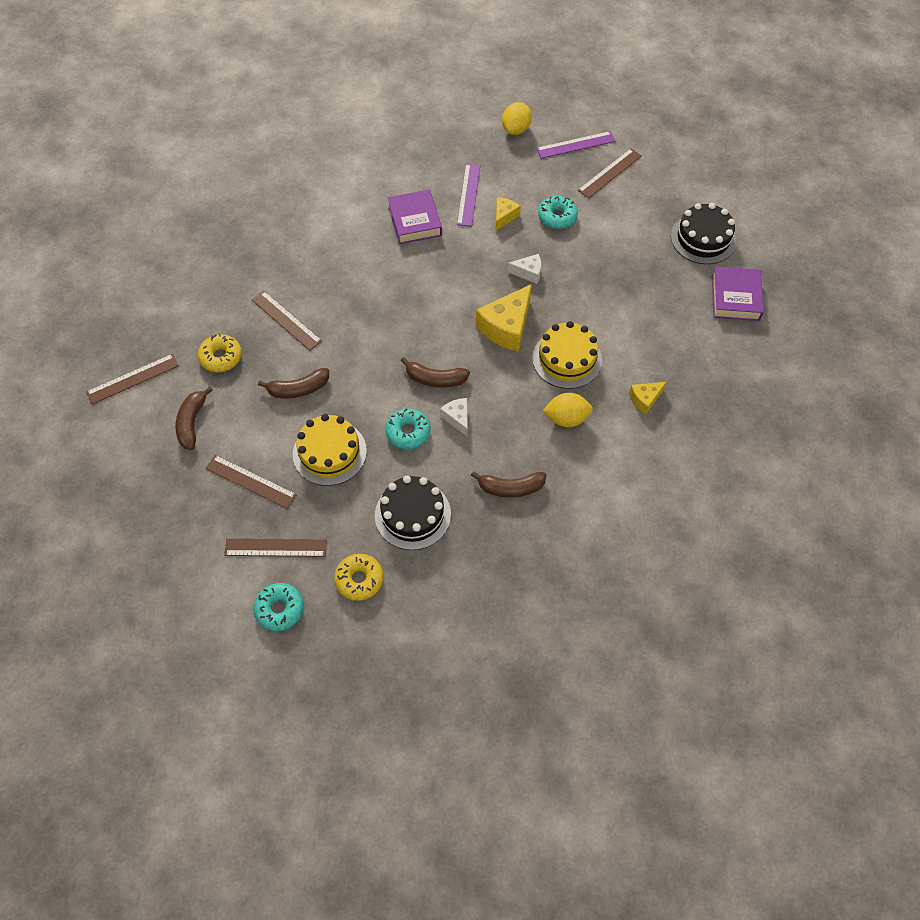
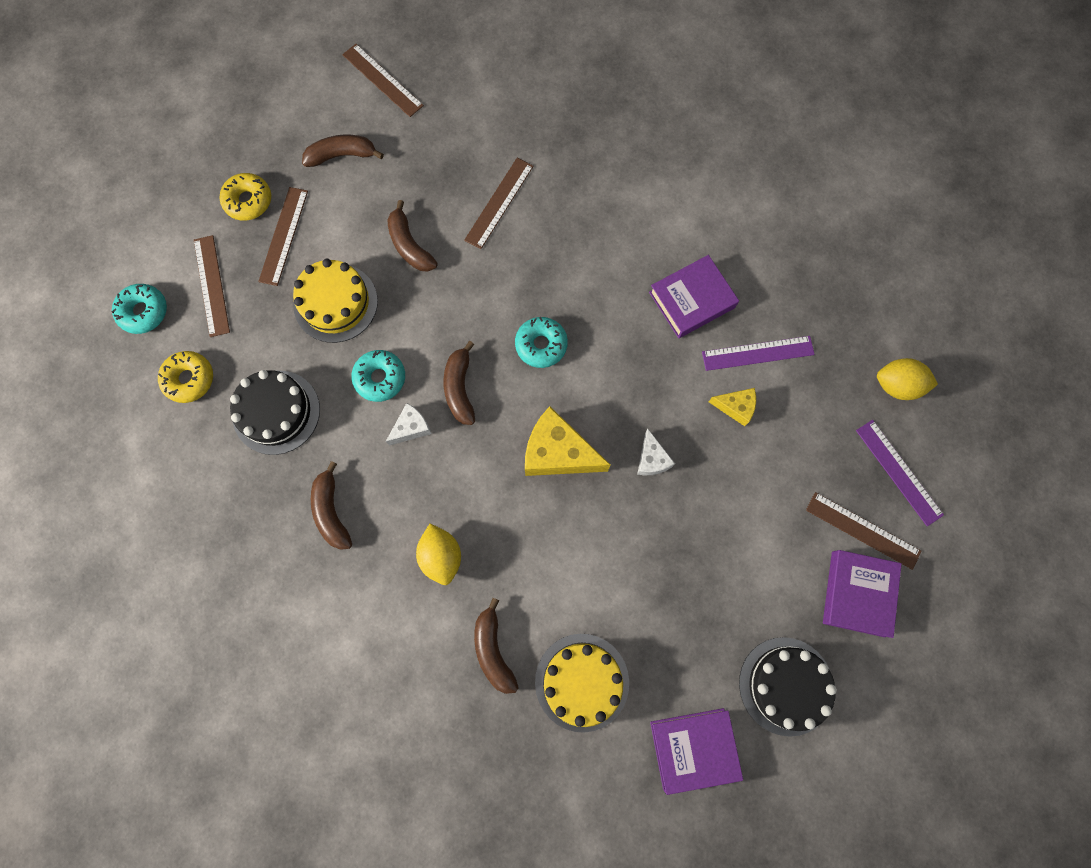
camera: 75 degrees right, 15 degrees up
(221, 357) = (431, 154): yellow donut -> yellow donut (248, 201)
(557, 217) = (758, 475): turquoise donut -> turquoise donut (541, 345)
(567, 359) = (529, 538): yellow cake -> yellow cake (582, 682)
(645, 399) = (493, 650): yellow cheese -> brown banana
(651, 187) = (857, 593): none -> purple book

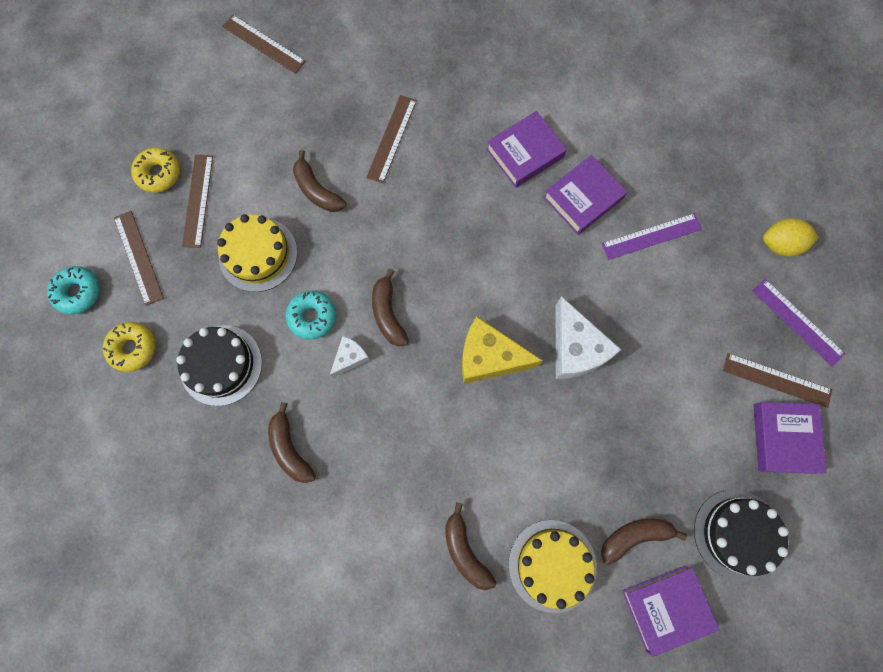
camera: 10 degrees left, 0 degrees up
(342, 155) = (239, 118): brown banana -> brown banana (635, 536)
(441, 556) = (400, 472): yellow lemon -> none
(541, 345) = (455, 261): turquoise donut -> none
(638, 241) = (525, 153): none -> purple book
(651, 459) = (575, 348): white cheese -> white cheese, size x1.87
(735, 407) = (641, 288): yellow cheese -> none

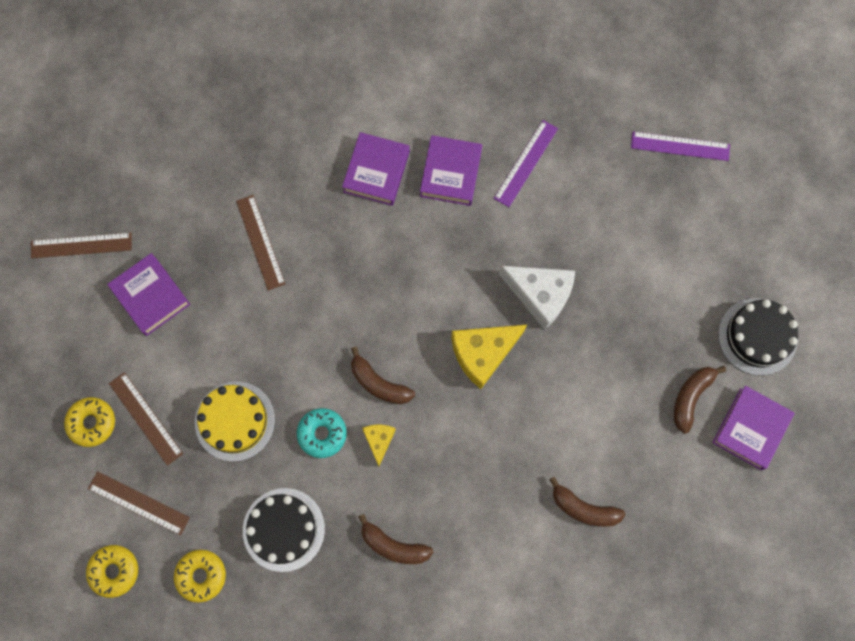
camera: 40 degrees left, 0 degrees up
(78, 292) = (114, 571): turquoise donut -> yellow donut
(317, 190) = (237, 332): brown banana -> none
(350, 358) = (379, 440): white cheese -> yellow cheese
(552, 565) = (651, 466): yellow cake -> none
(776, 380) = (698, 202): brown ruler -> none
(780, 244) = (623, 95): yellow lemon -> none
(783, 438) = (736, 241): purple book -> purple book (151, 296)

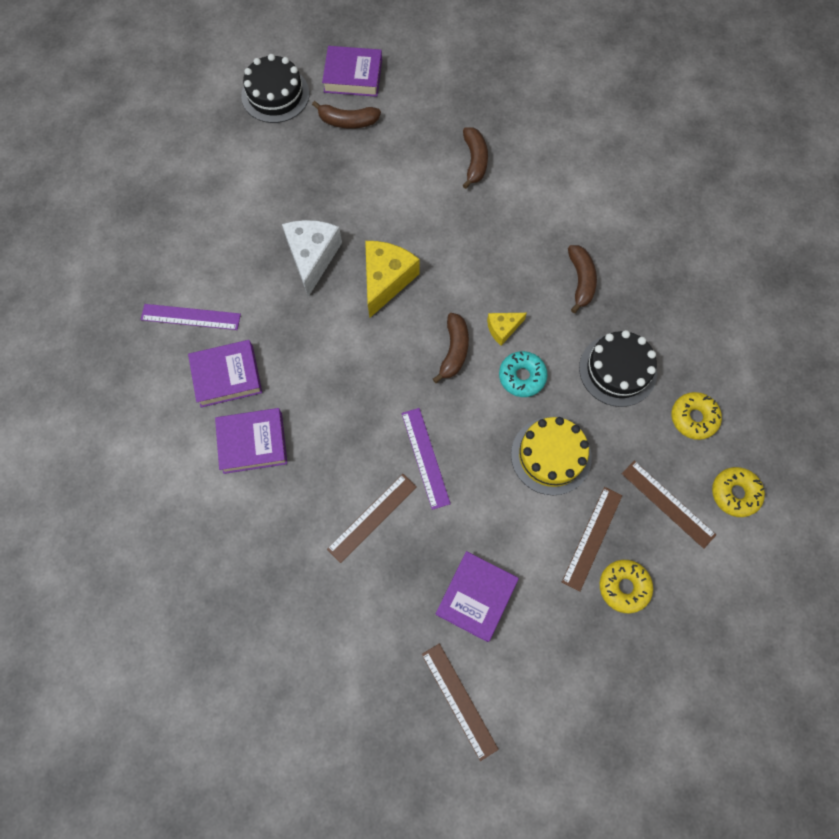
camera: 115 degrees left, 5 degrees down
(138, 503) = (668, 503): brown ruler -> brown ruler turned 45 degrees counterclockwise
(483, 354) = (386, 280): yellow cheese -> yellow cheese turned 105 degrees counterclockwise
(680, 146) = (125, 203): purple ruler -> purple ruler (425, 458)

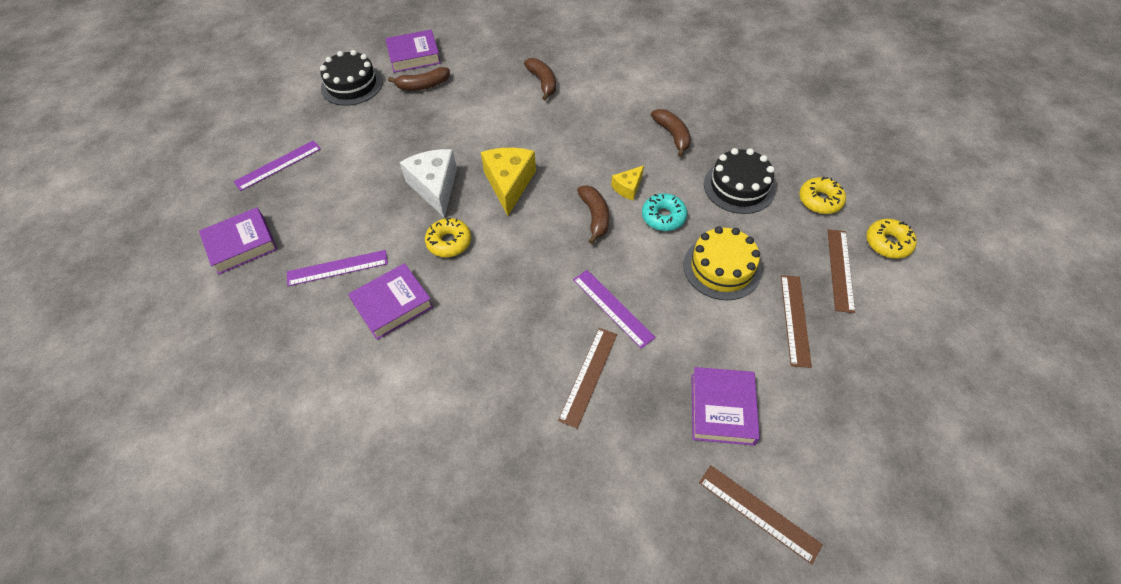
camera: 20 degrees left, 15 degrees down
(172, 175) = (278, 165): none -> purple ruler
(253, 442) = (442, 352): purple book -> purple book (241, 244)
(624, 587) = (846, 349): yellow donut -> yellow donut (449, 242)
(668, 503) = (840, 269): brown ruler -> brown ruler turned 75 degrees clockwise

